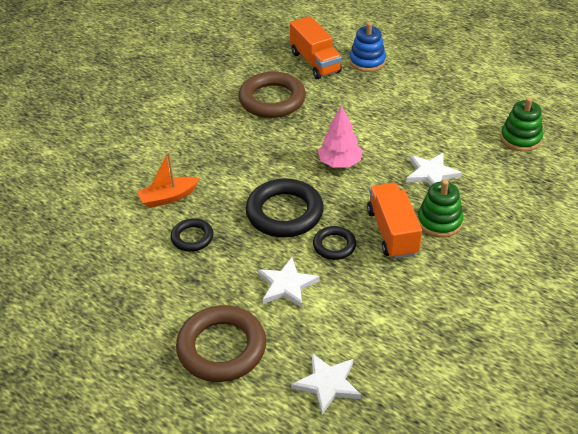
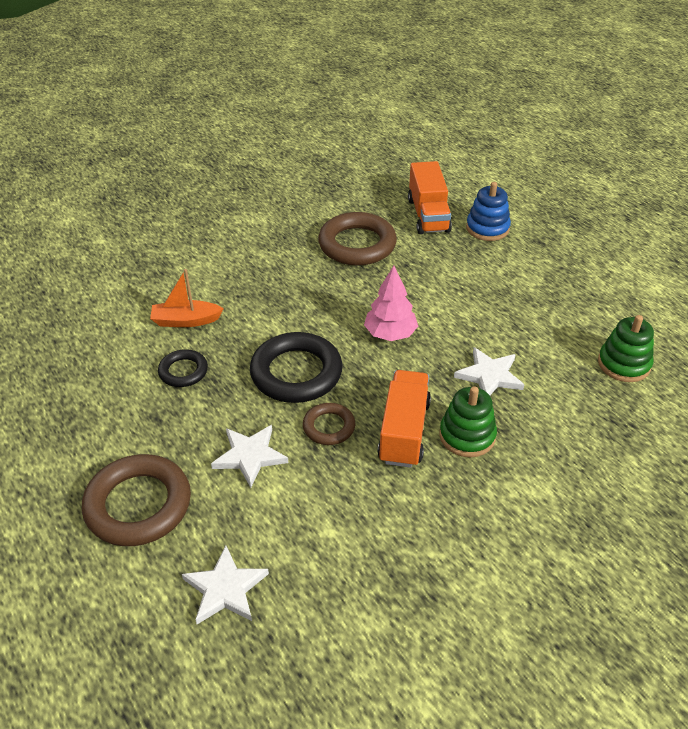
camera: 20 degrees right, 0 degrees up
(334, 245) = (329, 427): black ring -> brown ring

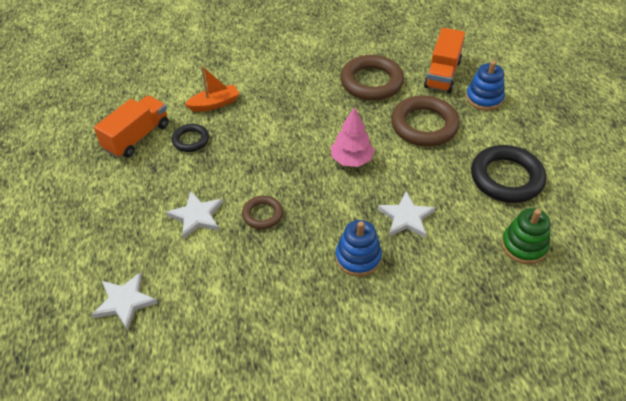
camera: 25 degrees right, 5 degrees up
(138, 505) = (107, 223): brown ring -> brown ring (424, 125)
(186, 321) = (214, 104): orange boat -> orange boat turned 135 degrees clockwise
(296, 373) = (265, 167): black ring -> black ring (506, 178)
(404, 431) = (313, 237): orange truck -> orange truck (137, 137)
(467, 436) = (358, 258): green stacking toy -> blue stacking toy

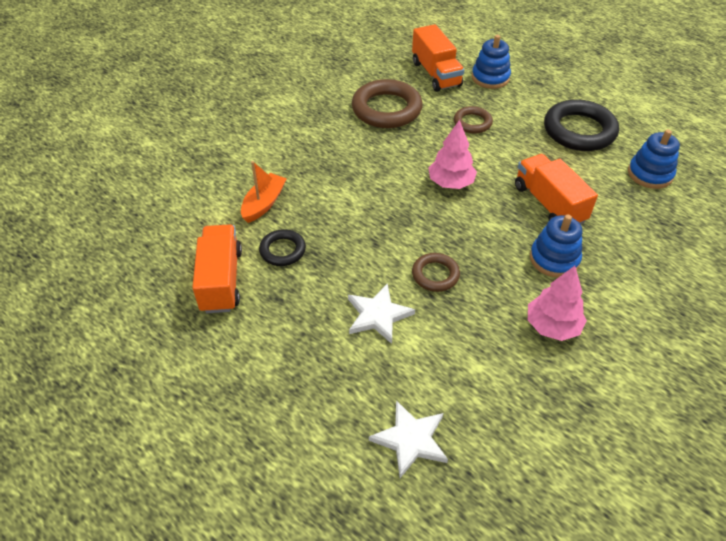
camera: 40 degrees left, 0 degrees up
(297, 300) = (552, 326): none -> pink tree
(406, 217) = (549, 204): white star -> orange truck
(424, 125) = (472, 123): brown ring -> brown ring, size x0.54
(523, 246) = (650, 174): green stacking toy -> blue stacking toy

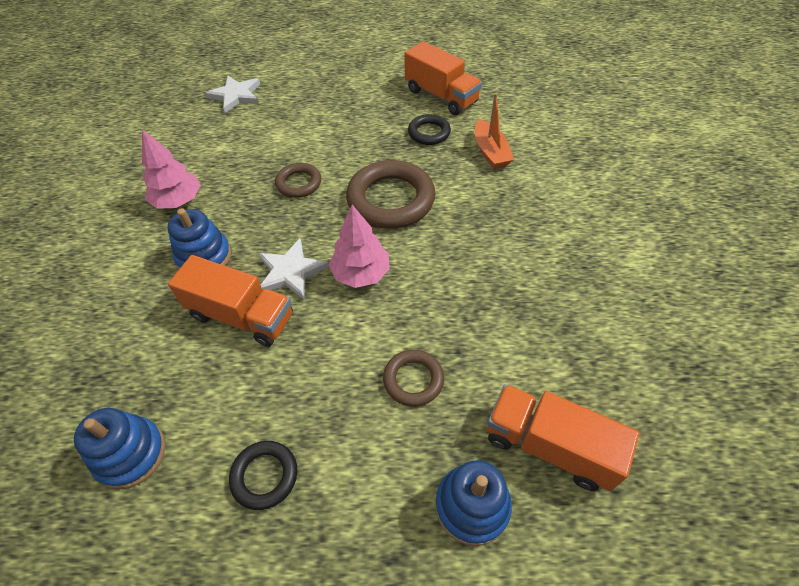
camera: 140 degrees right, 5 degrees up
(378, 315) = (315, 136): white star -> white star (291, 272)
(386, 109) = (528, 325): brown ring -> brown ring (391, 200)
(579, 131) = (264, 476): black ring -> black ring, size x0.54

